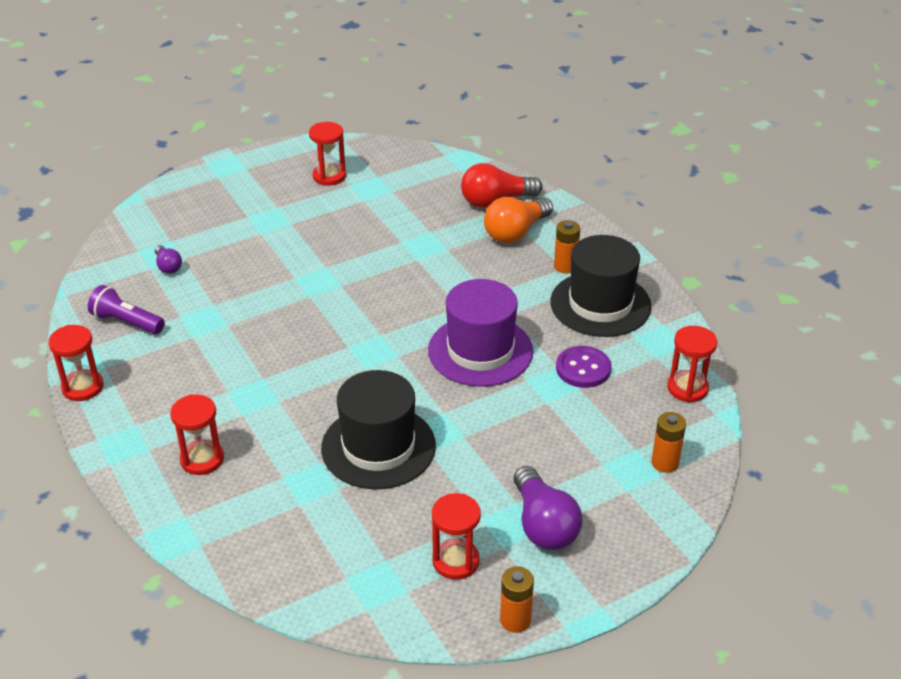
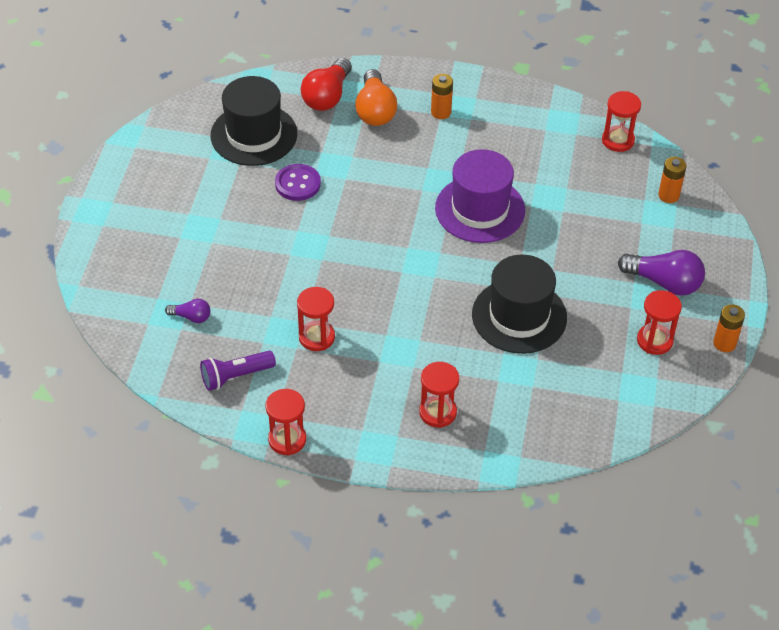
camera: 50 degrees left, 10 degrees up
(329, 176) = (184, 162): red hourglass -> red hourglass (316, 337)
(583, 369) = (550, 173): purple button -> purple button (298, 184)
(600, 304) = (498, 123): black hat -> black hat (254, 135)

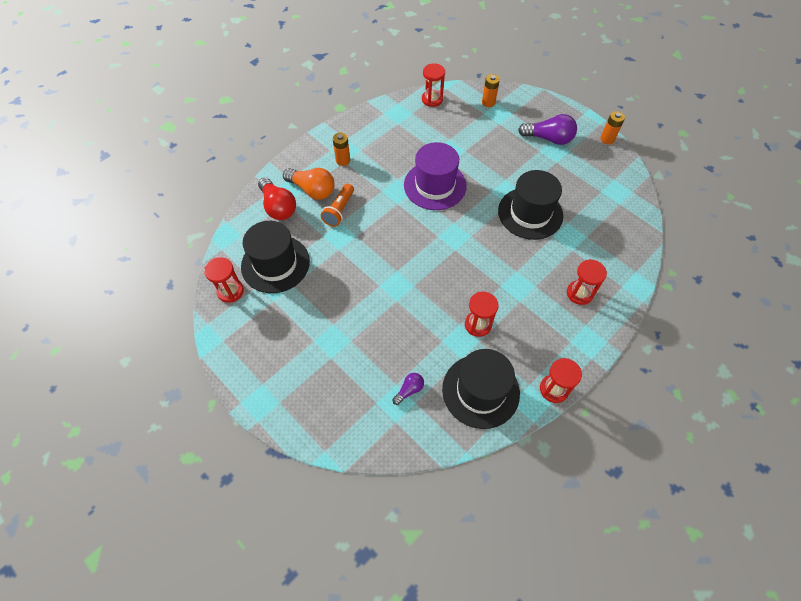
camera: 55 degrees left, 10 degrees up
(235, 376) = (480, 391): purple flashlight -> black hat
(298, 184) = (339, 263): purple button -> none
(367, 147) = (339, 210): none -> orange flashlight
(654, 341) = (587, 165): red hourglass -> red hourglass (230, 291)
(664, 282) = (548, 138): purple light bulb -> purple light bulb turned 45 degrees clockwise

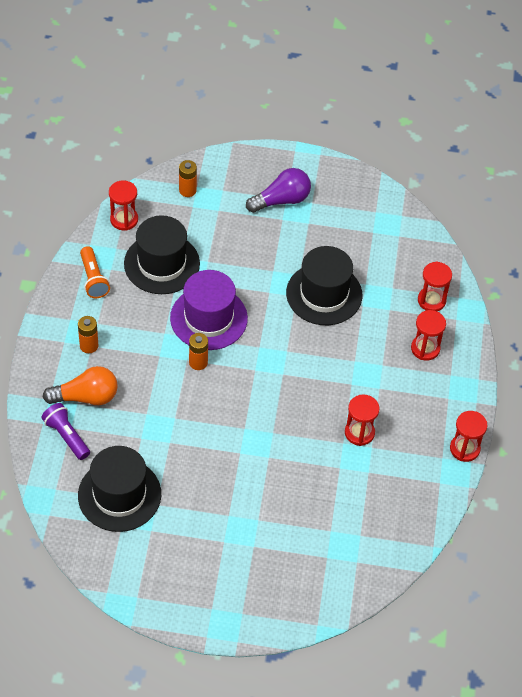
camera: 40 degrees left, 5 degrees down
(230, 291) = (99, 549): red hourglass -> red hourglass (431, 300)
(278, 207) = (66, 436): red light bulb -> purple flashlight
(339, 210) = (134, 402): orange flashlight -> orange flashlight (93, 279)
(409, 390) = (346, 528): purple light bulb -> none
(480, 391) = (406, 489): black hat -> black hat (162, 264)
(607, 139) = (339, 169): orange battery -> orange battery (198, 362)

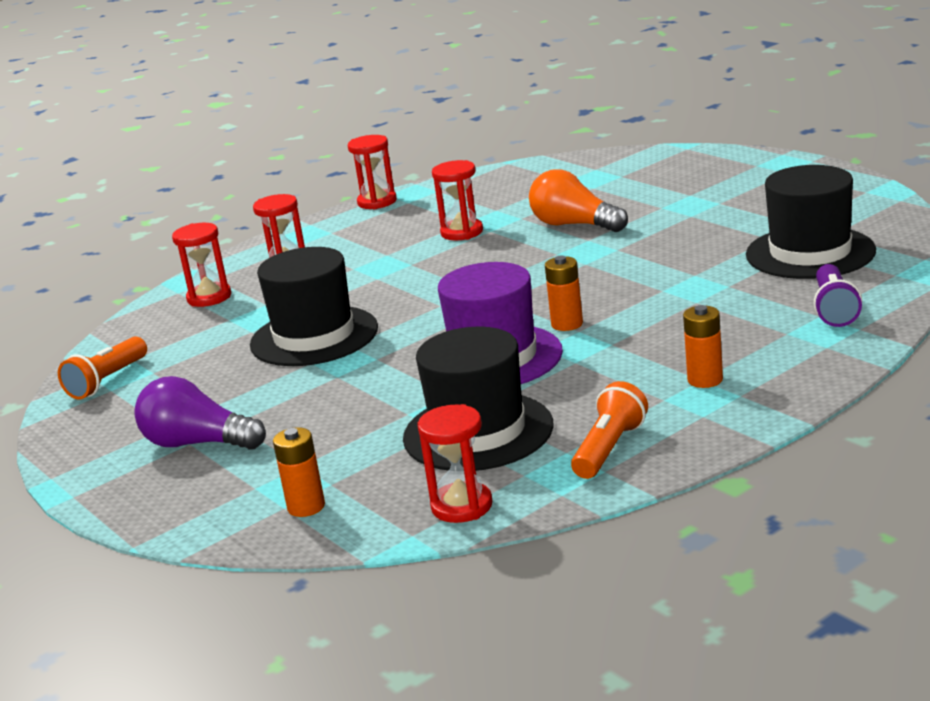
camera: 130 degrees left, 30 degrees down
(86, 397) = (766, 334): orange light bulb -> orange light bulb (574, 225)
(386, 216) = (107, 381): none -> orange flashlight

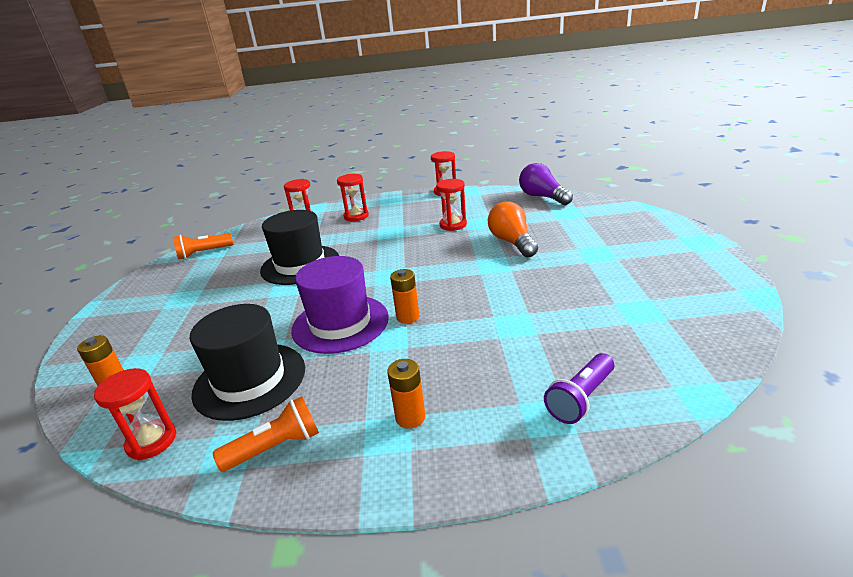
camera: 35 degrees right, 5 degrees up
(198, 443) = (163, 310): purple light bulb -> purple light bulb (542, 197)
(810, 253) = (628, 330): black hat -> none

